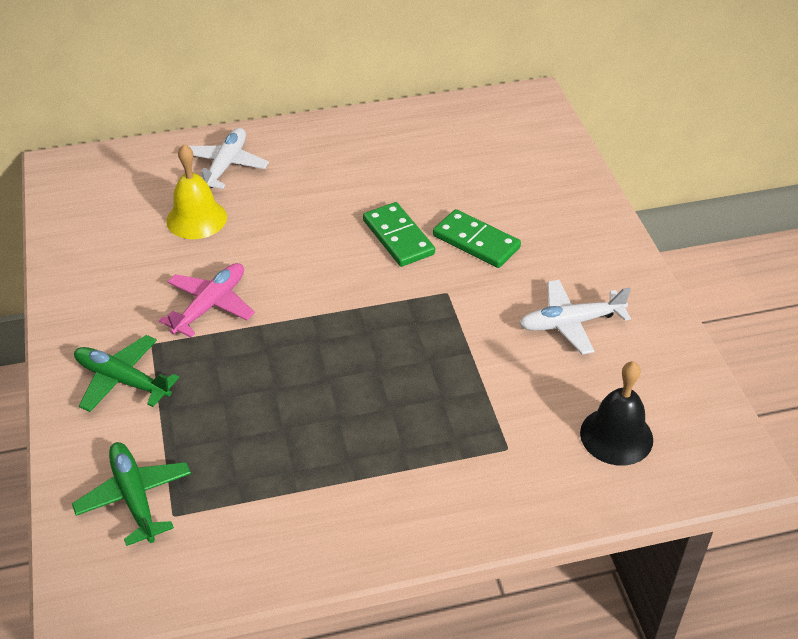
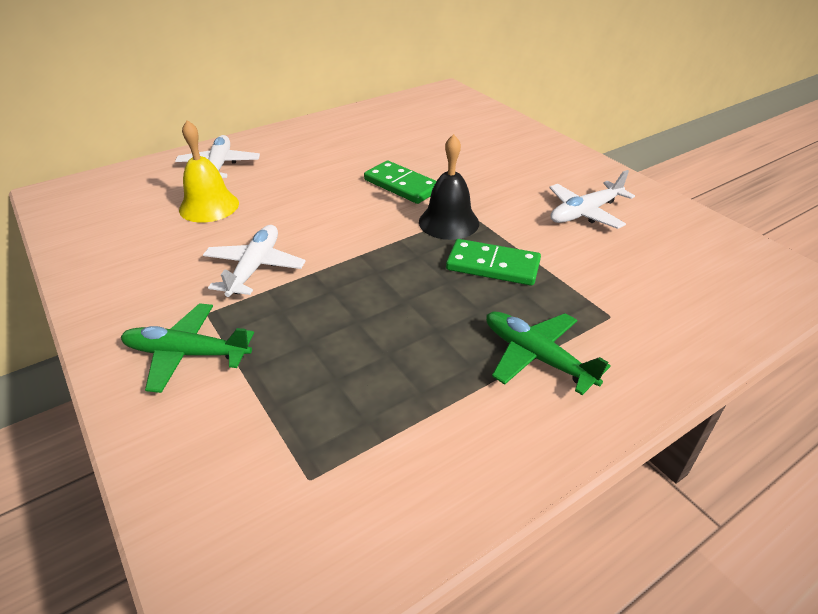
camera: 20 degrees left, 5 degrees down
(134, 497) = (252, 473): green plane -> green plane (537, 357)
(210, 305) = (254, 268): pink plane -> white plane
(476, 241) = (468, 176): green domino -> green domino (493, 265)
(616, 436) = (691, 283): black bell -> black bell (448, 222)

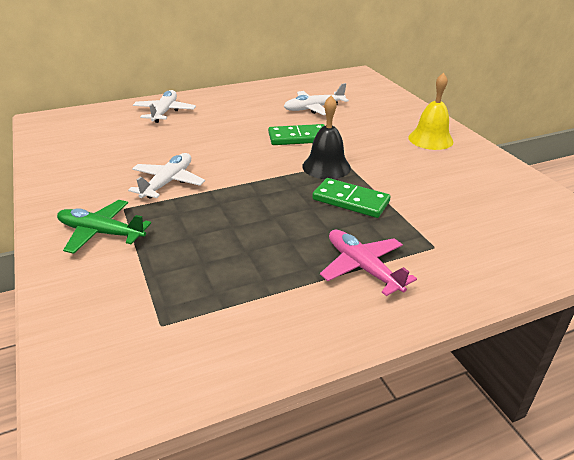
camera: 10 degrees right, 5 degrees down
(209, 206) = (148, 138): yellow bell -> yellow bell (430, 139)
(402, 185) = (298, 137): green domino -> green domino turned 60 degrees counterclockwise
(537, 357) = (363, 268): green plane -> pink plane
(585, 213) = (441, 171): white plane -> white plane (314, 108)

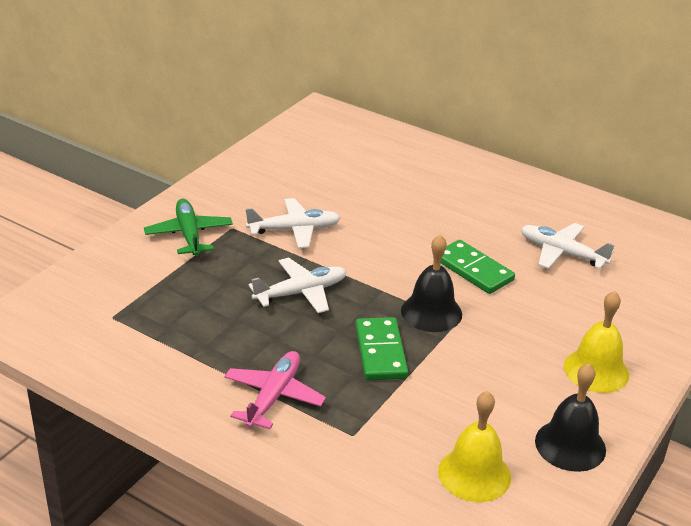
camera: 55 degrees right, 0 degrees up
(164, 112) = (420, 164): white plane -> white plane (300, 293)
(493, 172) = (570, 445): none -> black bell
(504, 213) = (474, 474): none -> yellow bell

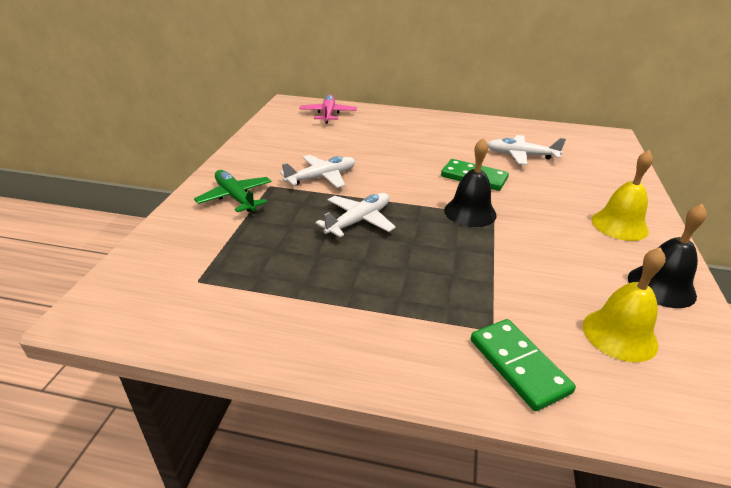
camera: 20 degrees left, 0 degrees up
(273, 397) = (397, 314): pink plane -> pink plane (328, 114)
(381, 352) = (457, 251): green domino -> green domino (519, 365)

